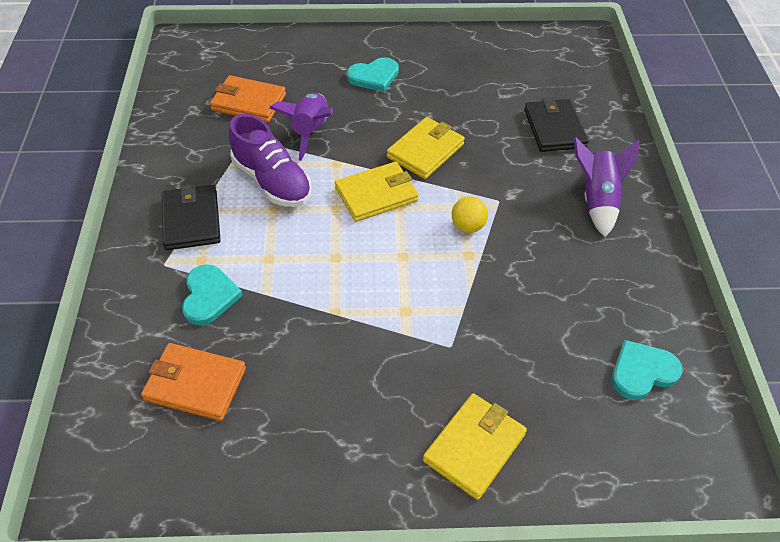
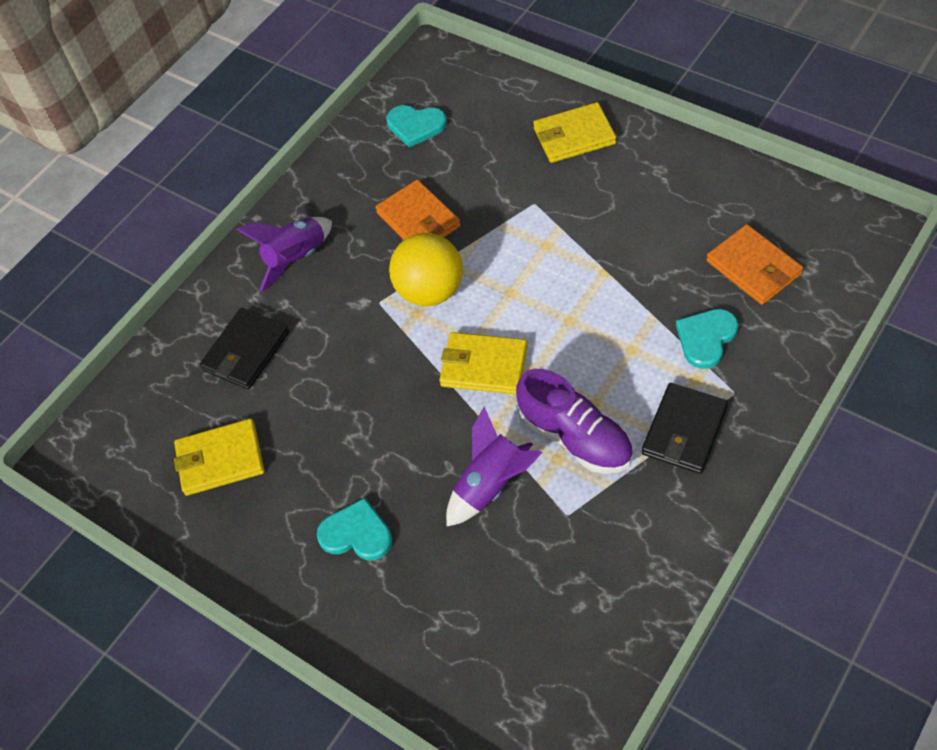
camera: 135 degrees left, 5 degrees up
(248, 102) = (532, 575): orange wallet -> orange wallet (418, 220)
(272, 181) = (575, 437): purple shoe -> purple shoe turned 135 degrees clockwise
(425, 151) = (394, 392): yellow wallet -> yellow wallet (220, 459)
(468, 226) = (430, 291): yellow ball -> yellow ball, size x1.90

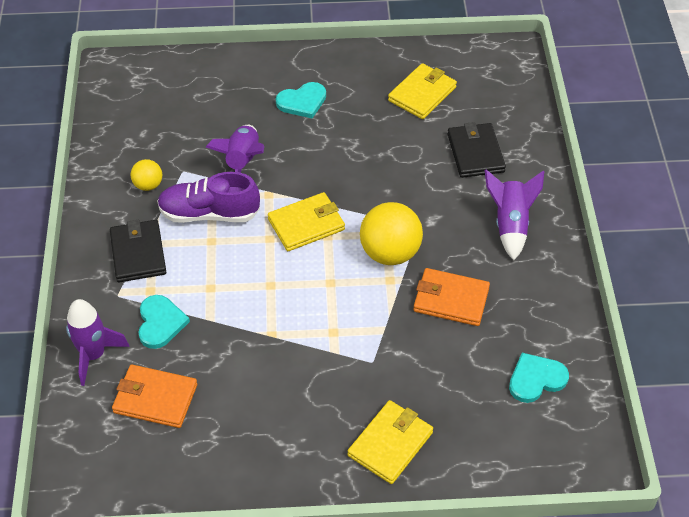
camera: 135 degrees right, 5 degrees down
(620, 518) = (148, 185): none -> yellow ball
(793, 339) = (94, 355): none -> purple rocket

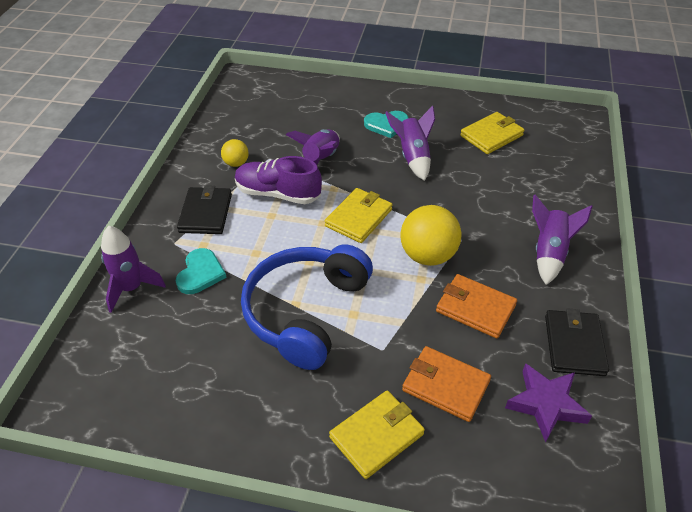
camera: 15 degrees right, 5 degrees down
(155, 398) = (168, 338): orange wallet -> orange wallet (445, 385)
(284, 340) = (305, 312): none -> blue headphones
(306, 224) = (359, 218): yellow wallet -> yellow wallet turned 45 degrees counterclockwise
(343, 138) = (413, 157): none -> purple rocket
(475, 153) = (529, 188): black wallet -> black wallet (574, 345)
(536, 379) = (546, 404): turquoise heart -> purple star

